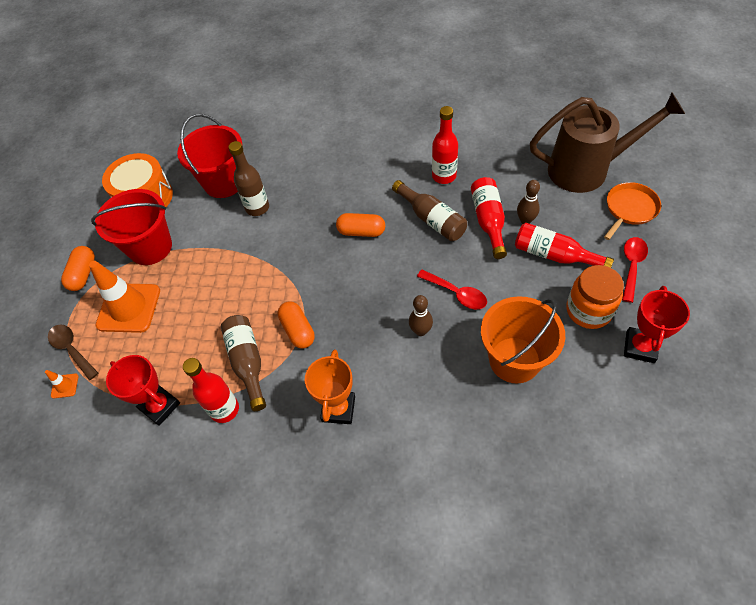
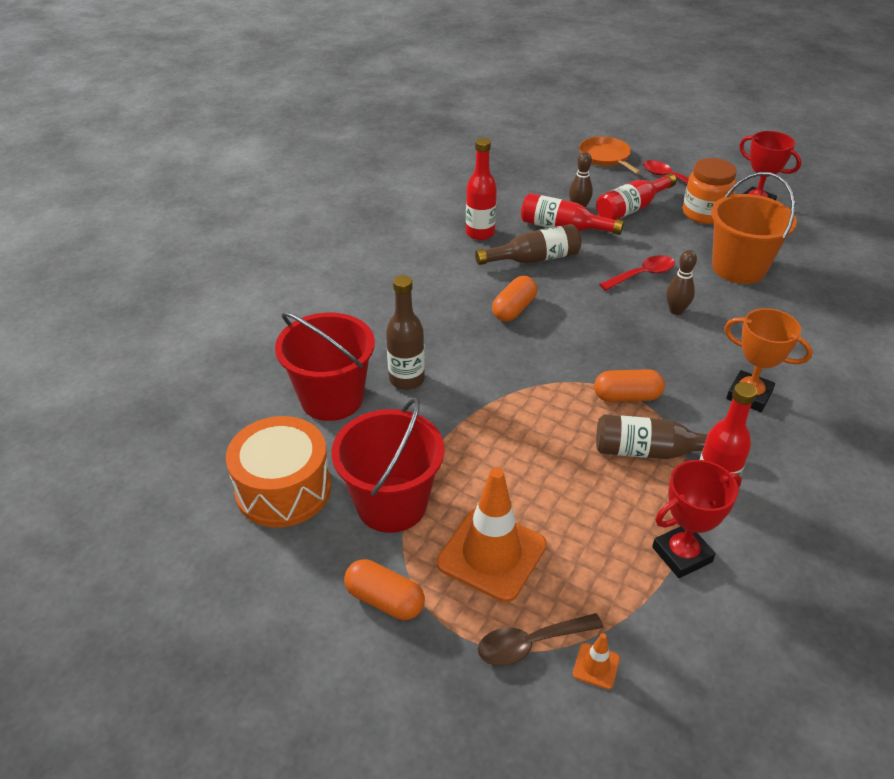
camera: 70 degrees left, 15 degrees down
(587, 169) = (542, 159): brown watering can -> none

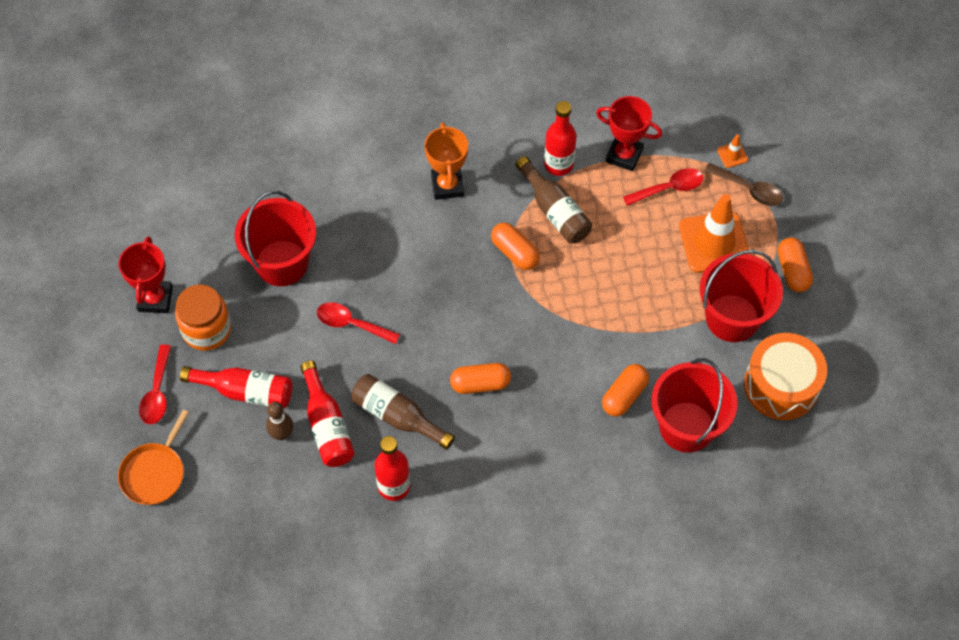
camera: 130 degrees left, 20 degrees up
(406, 379) = (624, 395): brown bottle -> orange capsule
(600, 564) = (669, 188): none -> red spoon
(676, 310) = (383, 275): brown bowling pin -> none
(738, 268) = (282, 263): orange bucket -> red bucket

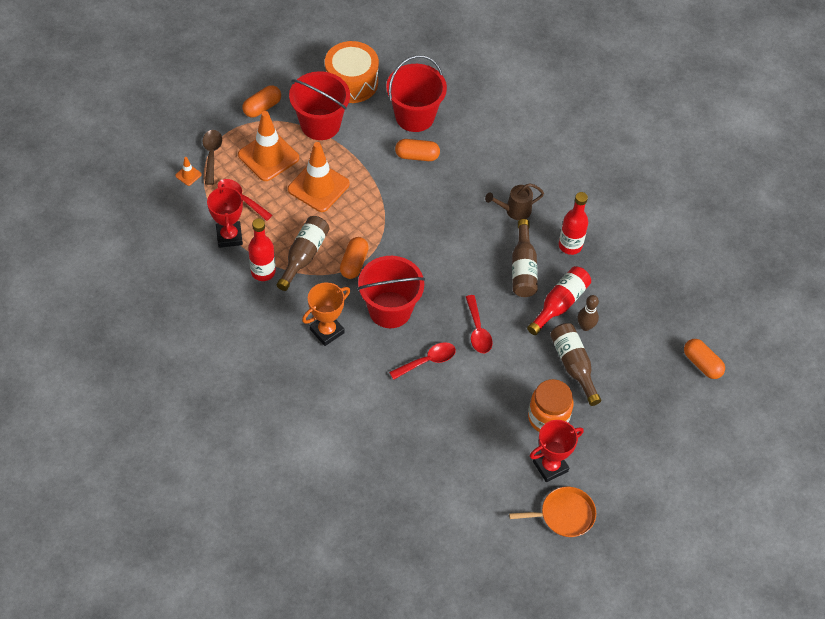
camera: 125 degrees left, 5 degrees down
(154, 473) = (669, 384): orange pan -> orange pan (564, 515)
(157, 392) = (615, 419): red spoon -> red spoon (427, 361)
(245, 391) = (573, 365): red bottle -> brown bottle
(282, 263) = (463, 401): red bucket -> red bucket (390, 310)
(480, 384) = (466, 235): orange capsule -> orange capsule (702, 364)
(480, 455) = (514, 210): none -> brown watering can
(640, 270) = (318, 187): none -> orange traffic cone

